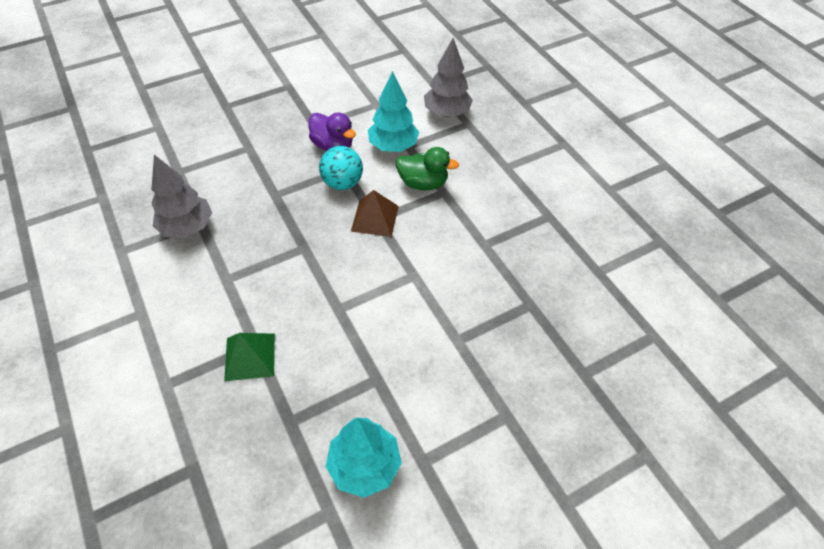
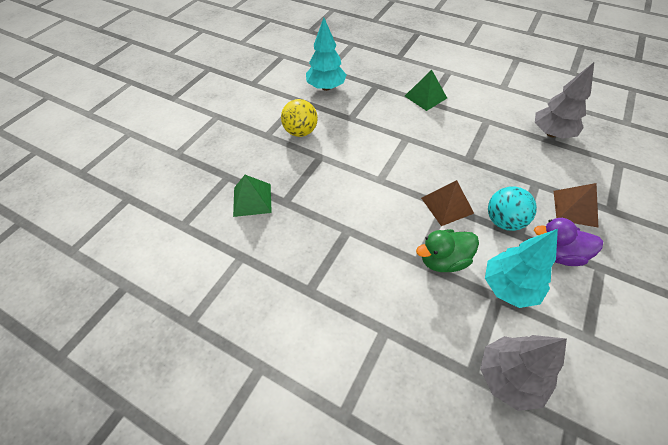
camera: 150 degrees right, 0 degrees up
(273, 162) = (575, 208): none -> brown pyramid
(458, 394) = (300, 132): none -> yellow ball
(565, 326) = (252, 199): none -> green pyramid

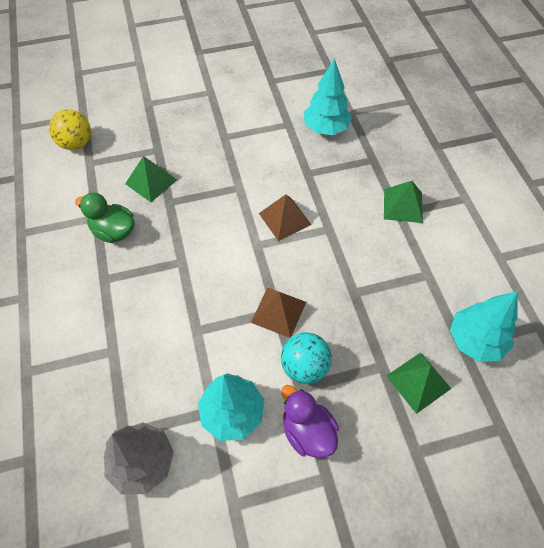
camera: 45 degrees right, 5 degrees up
(300, 132) = (252, 154): yellow ball -> yellow ball (76, 143)
(443, 260) = (215, 347): green duck -> green duck (114, 231)
(551, 133) = (475, 340): grey tree -> turquoise tree
(561, 175) = (418, 382): none -> green pyramid
(575, 208) = (384, 418): brown pyramid -> brown pyramid (284, 218)

